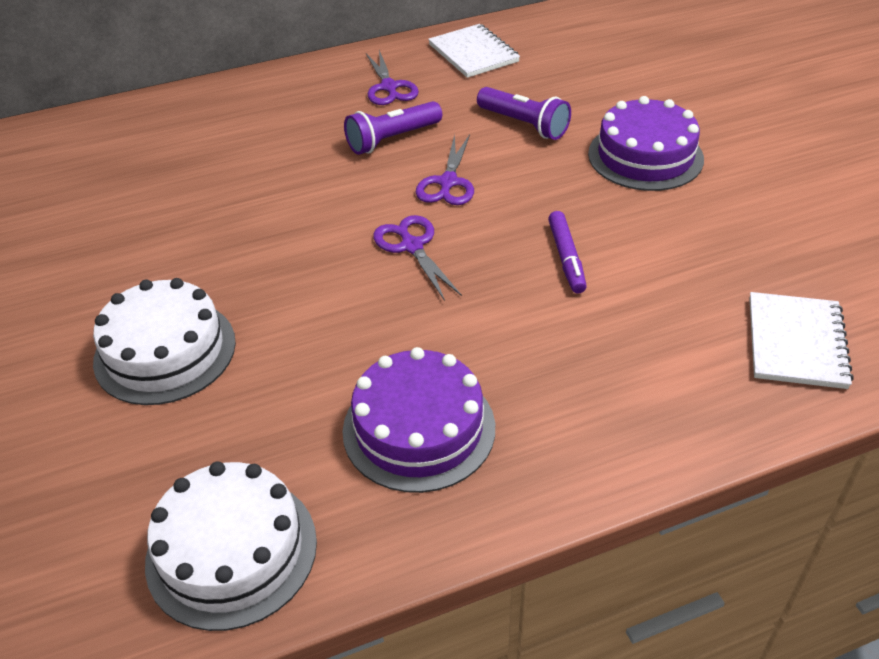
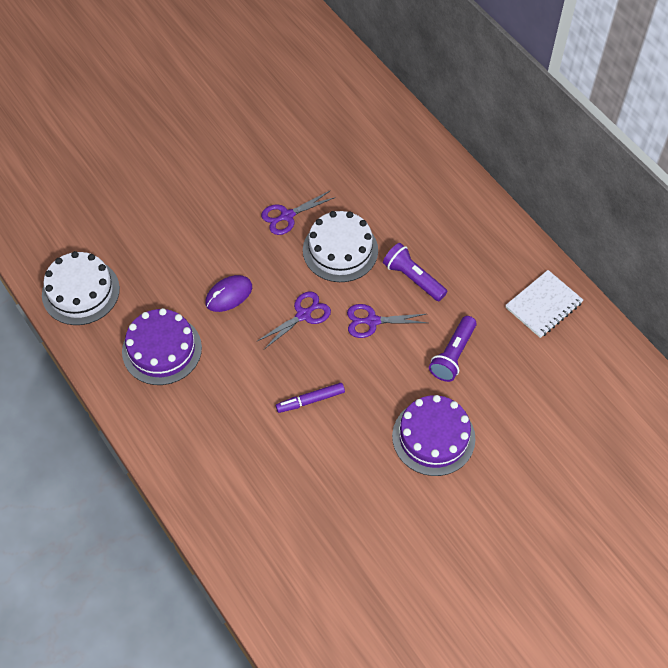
camera: 75 degrees right, 15 degrees up
(165, 351) = (195, 222): white cake -> white cake (340, 250)
(339, 325) = (229, 295): none -> purple mouse
(389, 87) = (478, 261): purple scissors -> purple scissors (287, 216)
(796, 342) = (258, 533): white notebook -> none

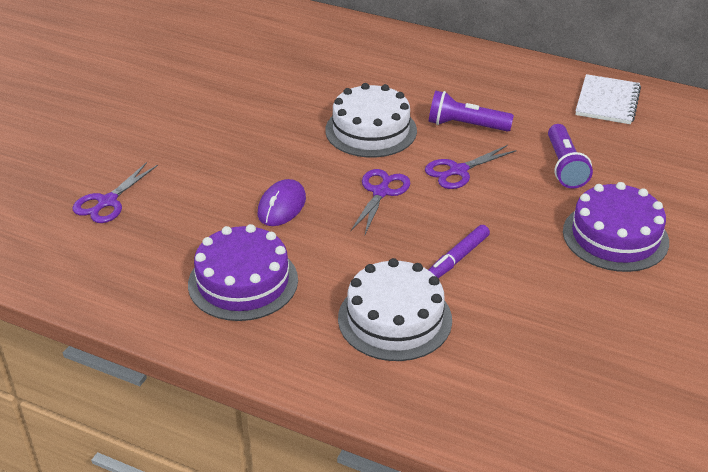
camera: 30 degrees left, 20 degrees down
(80, 291) = (94, 268): white cake -> white cake (395, 319)
(287, 216) = (289, 124): purple scissors -> purple scissors (107, 202)

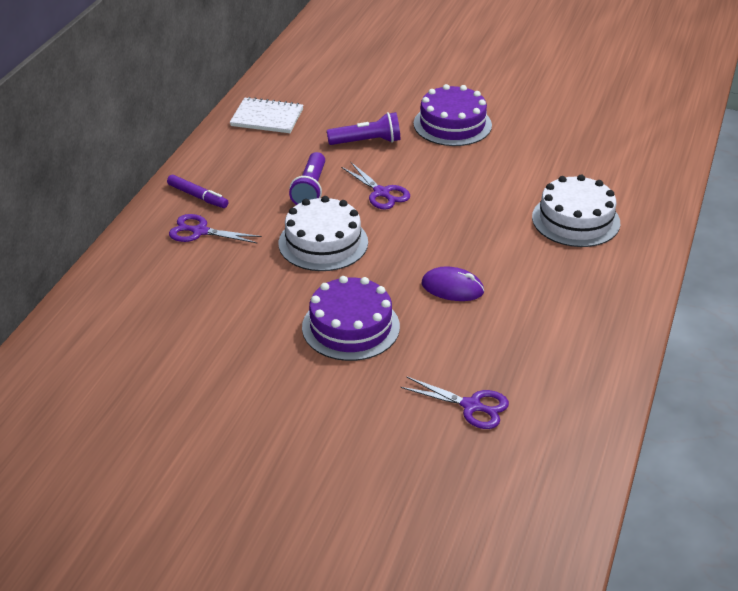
camera: 95 degrees left, 0 degrees up
(243, 282) = (560, 300): purple cake -> purple cake (350, 327)
(381, 192) = (420, 233): purple scissors -> purple scissors (200, 231)
(458, 258) = (497, 192): purple marker -> purple marker (198, 196)

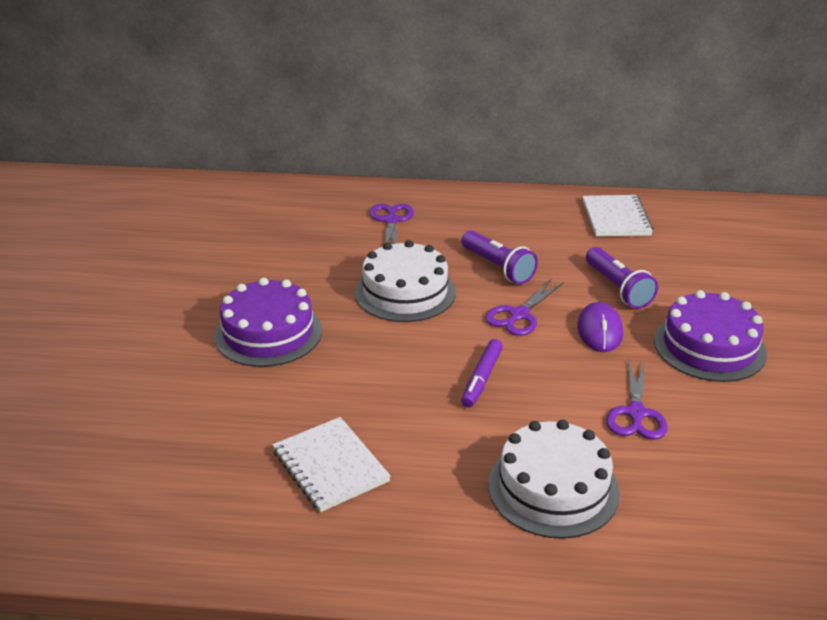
camera: 75 degrees right, 5 degrees down
(198, 196) = (447, 208): purple marker -> purple marker (482, 378)
(310, 189) = (498, 267): purple flashlight -> purple flashlight turned 120 degrees counterclockwise
(452, 288) = (358, 394): purple mouse -> purple mouse (600, 331)
(471, 406) = (151, 436): purple scissors -> purple scissors (636, 413)
(532, 312) = (330, 466): none -> white notebook

